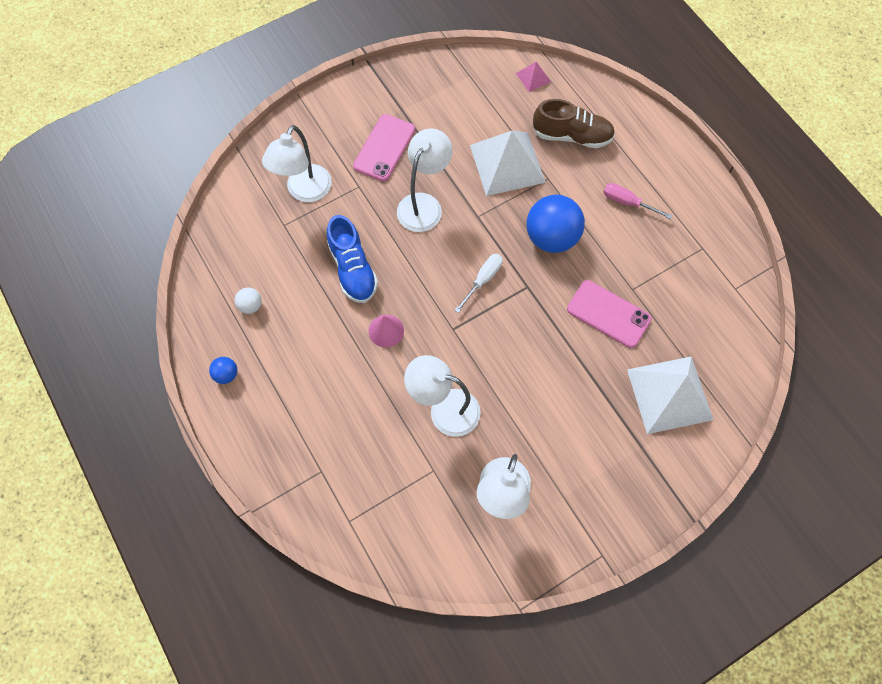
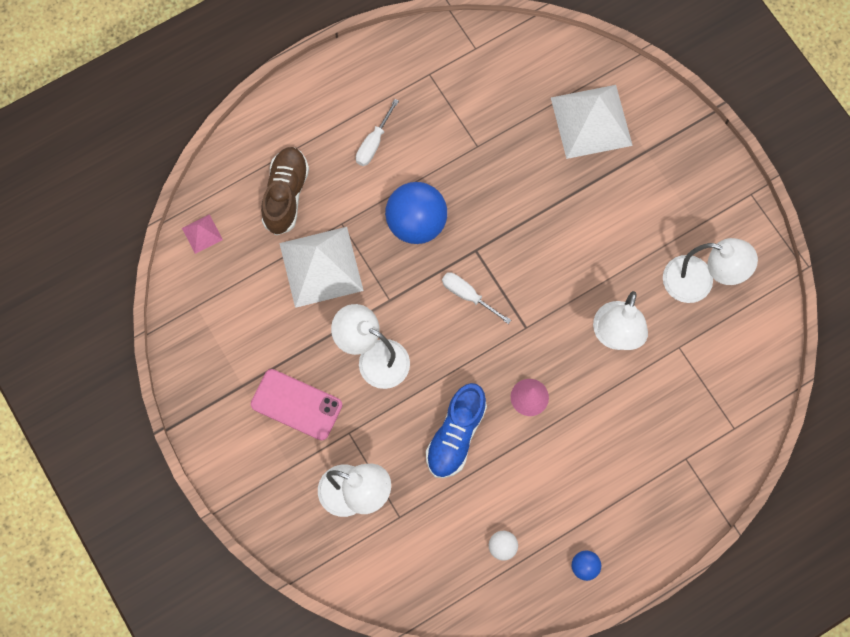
camera: 90 degrees left, 5 degrees up
(353, 269) = (456, 435): blue shoe -> blue shoe turned 135 degrees clockwise
(608, 314) = (506, 171): pink phone -> none
(627, 202) = (373, 143): pink screwdriver -> white screwdriver

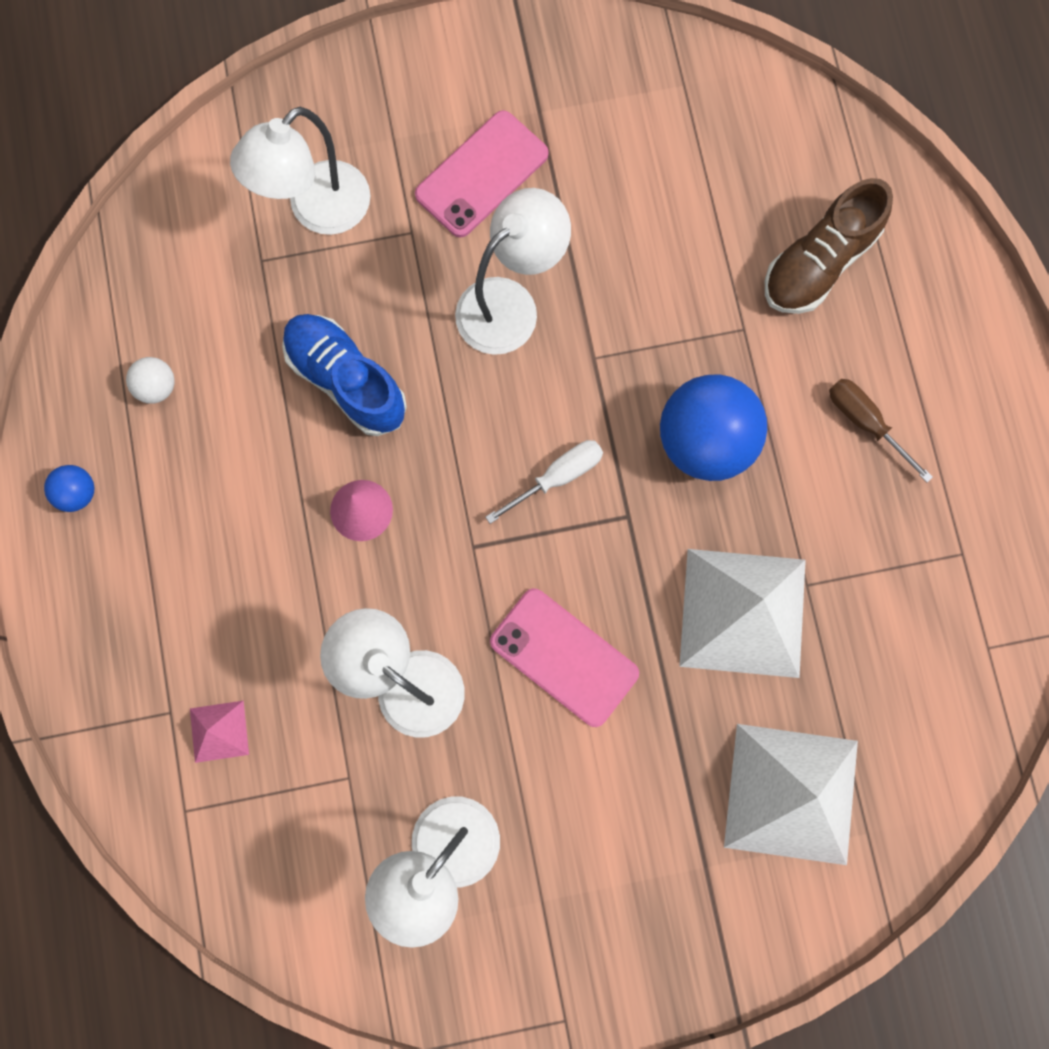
camera: 110 degrees right, 5 degrees up
(202, 233) = (796, 125): pink pyramid -> pink pyramid (219, 731)
(286, 195) = (819, 262): brown shoe -> brown shoe turned 105 degrees clockwise
(321, 267) = (683, 276): white pyramid -> white pyramid (742, 612)
(373, 143) = (865, 422): white screwdriver -> brown screwdriver
(567, 257) = (564, 657): none -> pink phone

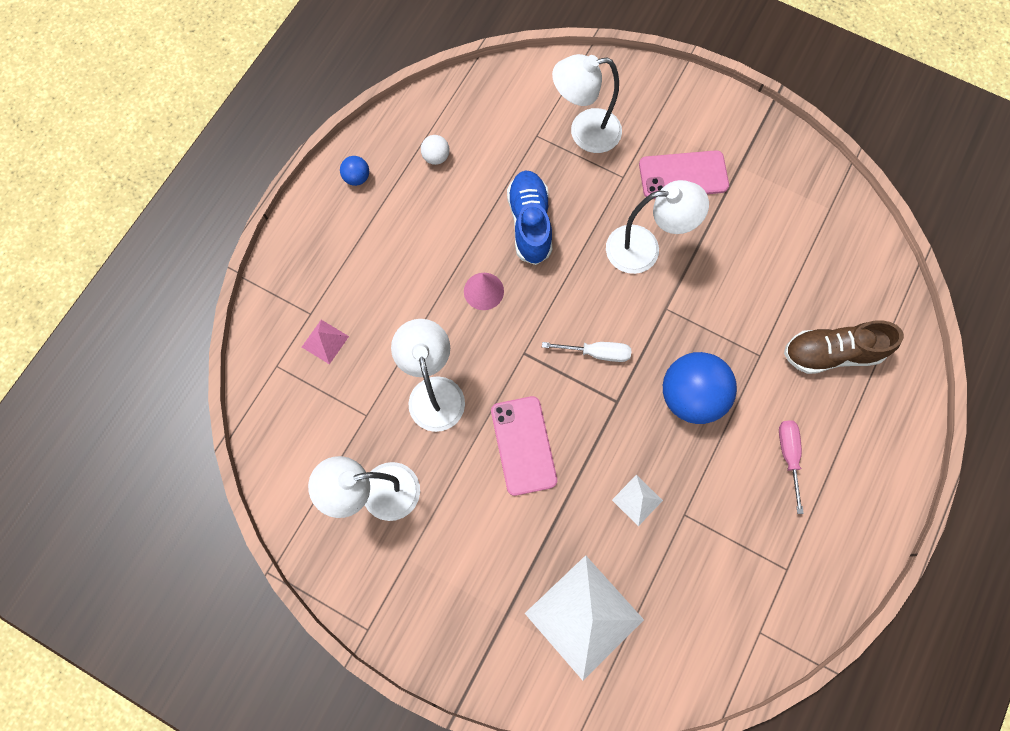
camera: 40 degrees right, 5 degrees down
(742, 612) = (637, 500): white pyramid -> white pyramid, size x0.45
(865, 422) = (788, 456): brown screwdriver -> pink screwdriver

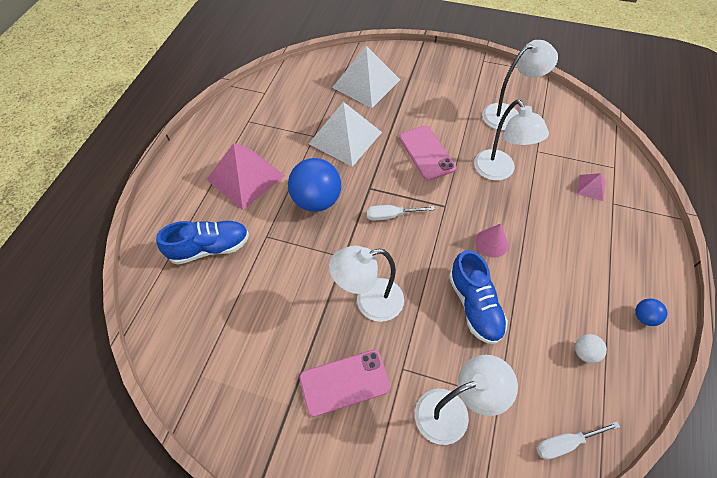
camera: 170 degrees right, 15 degrees down
(491, 91) = (565, 443): none -> white screwdriver
(637, 500) = (345, 138): white pyramid -> white pyramid, size x2.24
(788, 456) = (245, 177): pink screwdriver -> pink pyramid
(831, 353) = (210, 248): brown shoe -> blue shoe

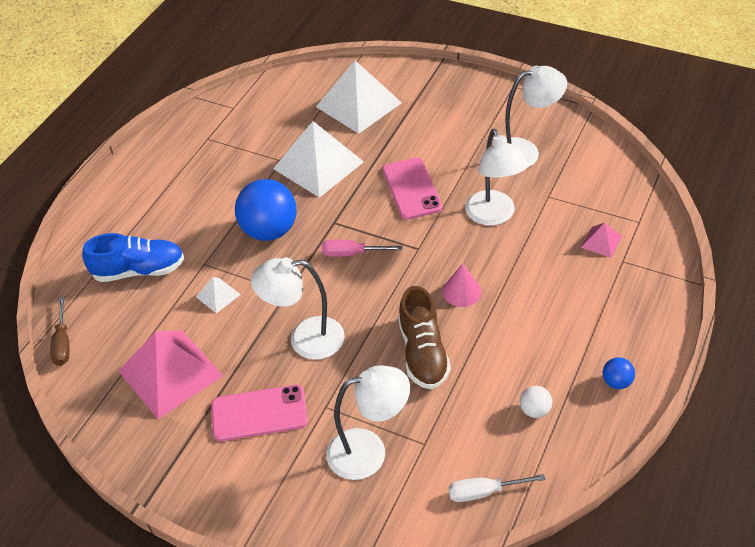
camera: 10 degrees right, 10 degrees down
(151, 328) = (63, 343): none -> brown screwdriver
(245, 177) = (193, 200): pink pyramid -> pink pyramid (170, 373)
(284, 266) = (218, 295): none -> white pyramid
(391, 215) = (352, 253): white screwdriver -> pink screwdriver
(474, 305) = (423, 353): blue shoe -> brown shoe

